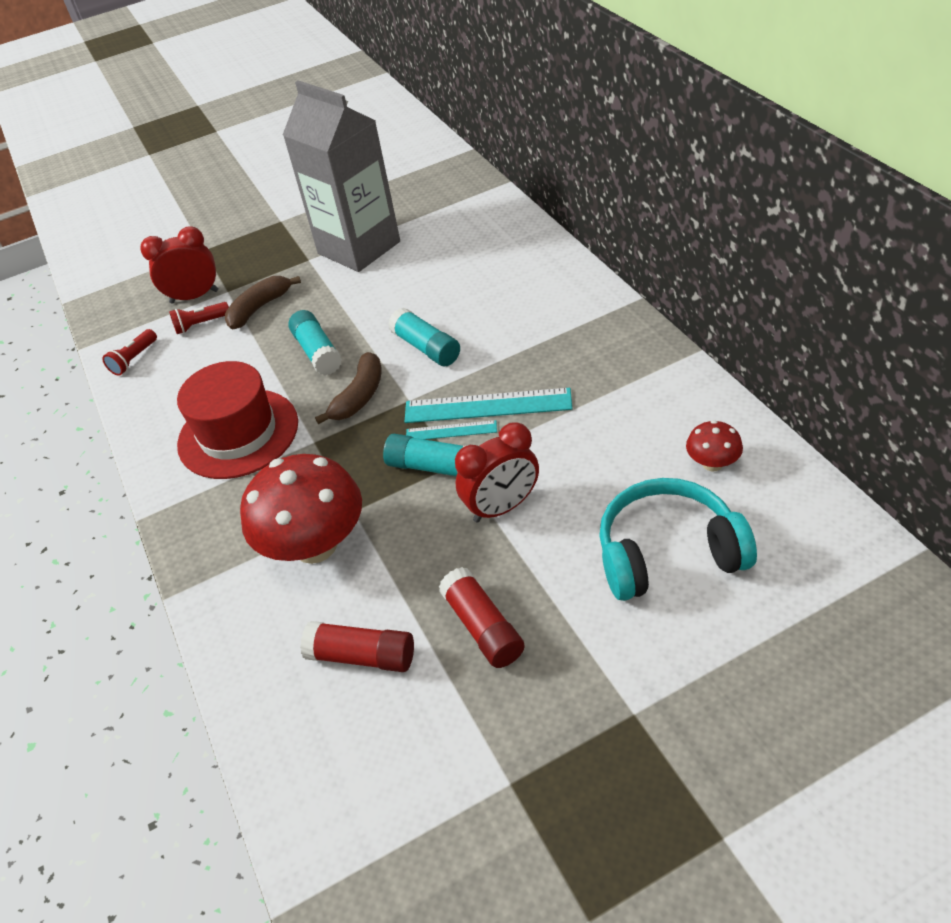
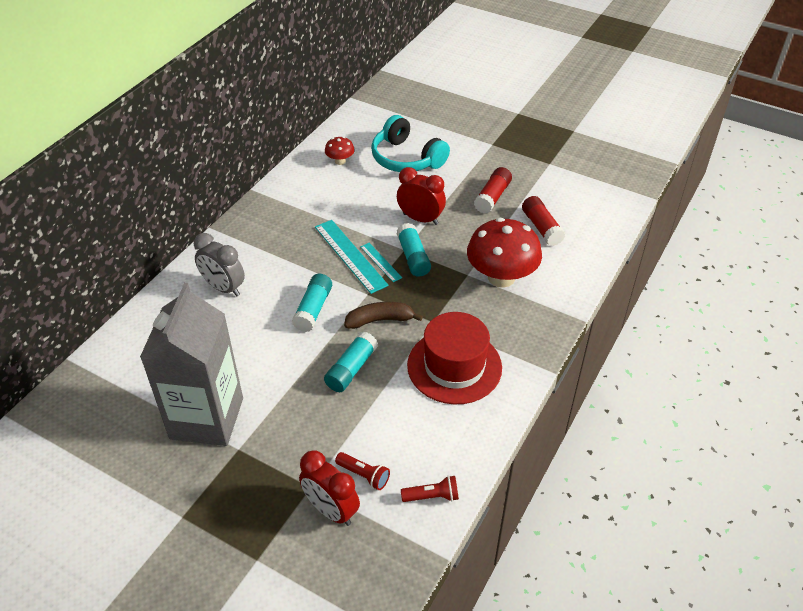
camera: 130 degrees left, 0 degrees up
(259, 308) = (321, 443): brown banana -> none
(521, 288) = (223, 288): none -> grey clock

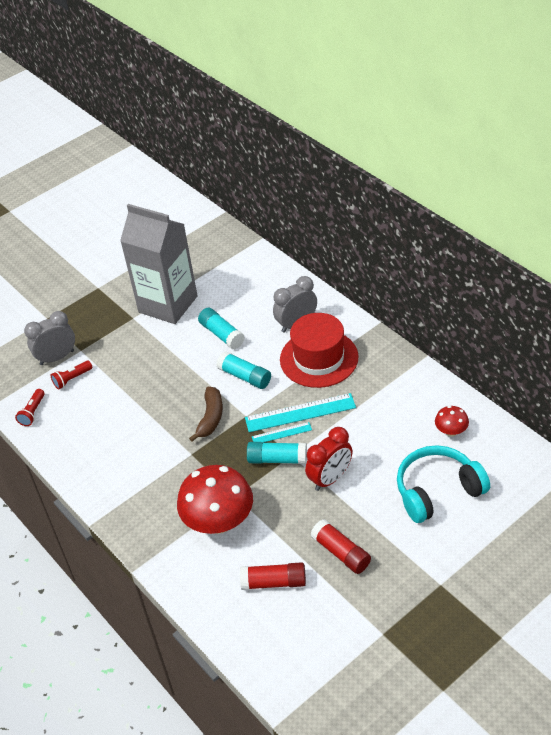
camera: 115 degrees right, 0 degrees up
(331, 510) = (57, 357): red clock -> grey clock
(351, 369) = (168, 389): turquoise glue stick -> turquoise glue stick (222, 334)
(454, 366) = (135, 456): red hat -> red hat (319, 358)

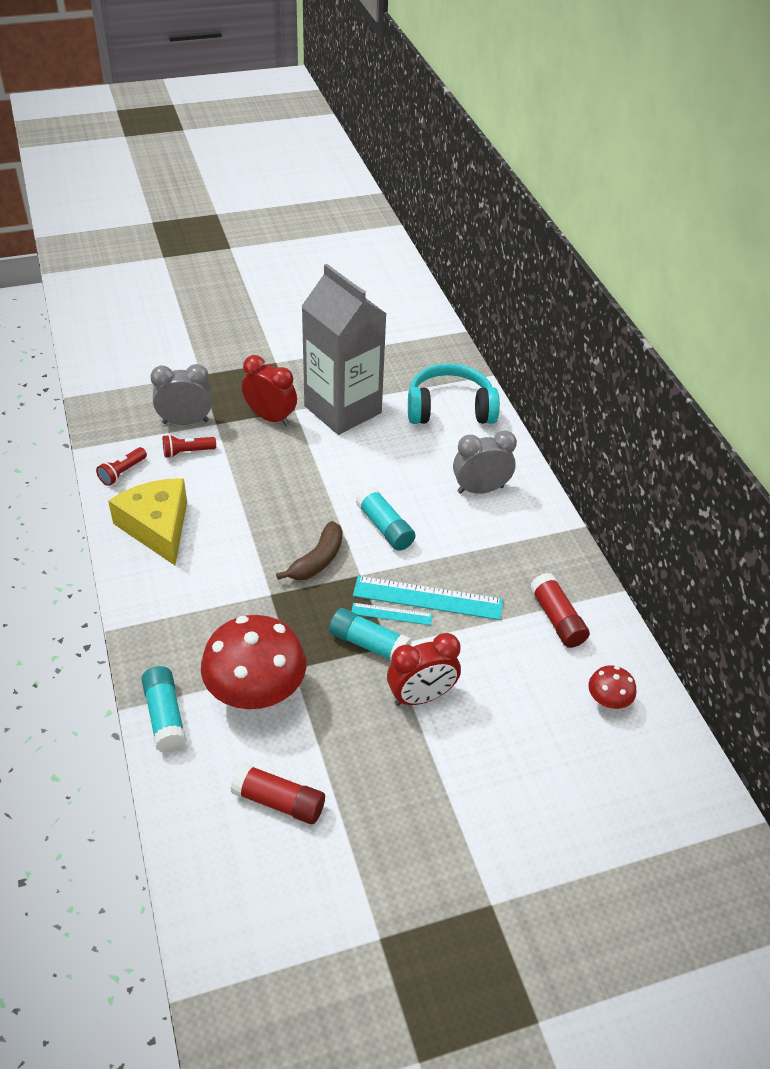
camera: 15 degrees right, 0 degrees up
(83, 440) = (157, 527): none -> yellow cheese
(118, 330) = (270, 417): none -> red clock
(222, 334) = (385, 467): turquoise glue stick -> turquoise glue stick (165, 716)
(319, 358) = (486, 540): red hat -> none
(341, 553) = (383, 800): red glue stick -> red glue stick (557, 619)
(437, 491) = (551, 772): turquoise headphones -> turquoise headphones (450, 409)

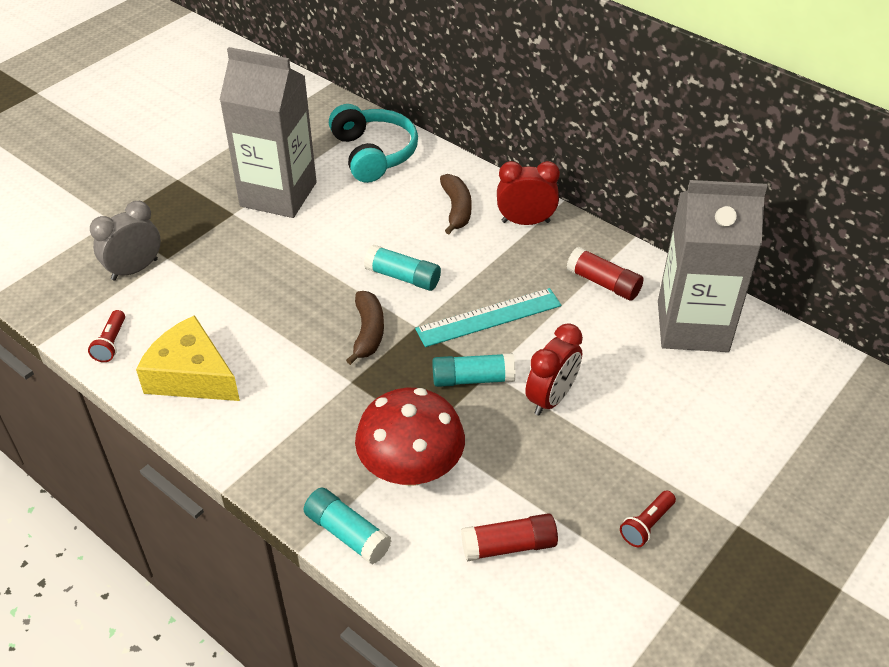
camera: 30 degrees left, 0 degrees up
(187, 452) = (161, 296): red flashlight -> red flashlight (646, 525)
(270, 417) = (216, 230): red clock -> red clock (525, 222)
(391, 614) = (470, 345): turquoise ruler -> none
(450, 409) = (374, 153): turquoise headphones -> turquoise headphones turned 105 degrees clockwise
(480, 489) = (456, 209): grey clock -> brown banana
(608, 701) = (692, 326): red mushroom -> grey carton

